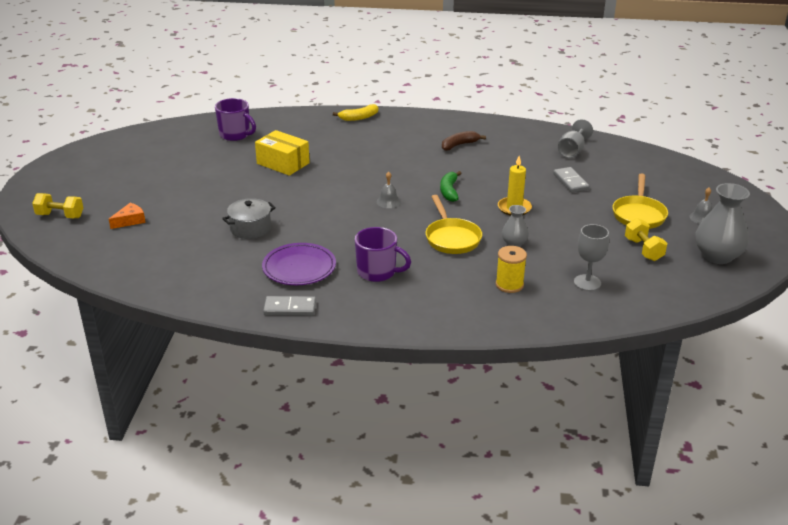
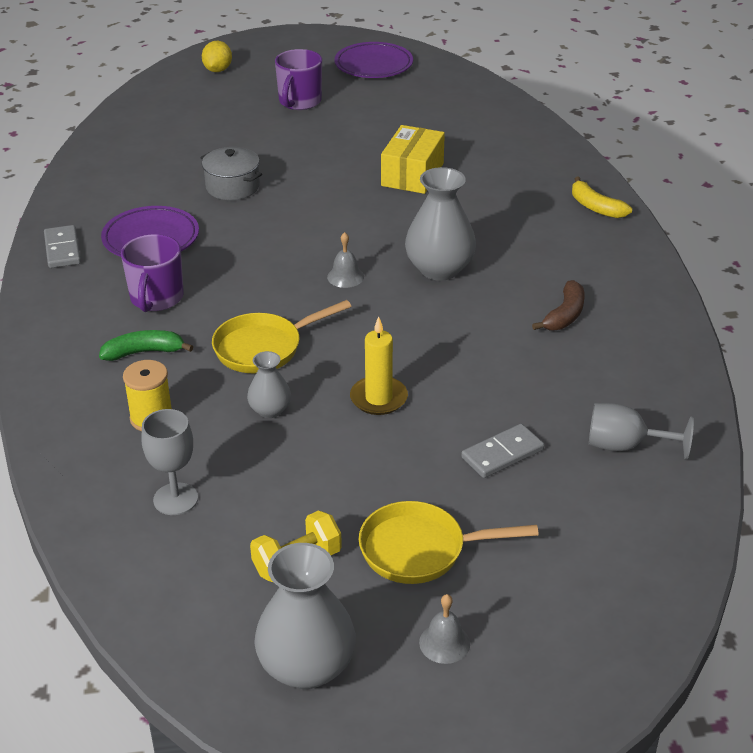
camera: 75 degrees right, 5 degrees up
(60, 216) = (217, 70): yellow dumbbell -> yellow lemon
(119, 154) = (373, 65): none -> purple plate
(130, 220) = (222, 110): orange cheese -> none
(235, 135) = (472, 124): purple mug -> purple mug (299, 102)
(396, 171) = (439, 269): none -> grey vase
(449, 191) = (403, 326): green banana -> green banana (144, 352)
(459, 145) = (565, 315): brown banana -> brown banana turned 75 degrees clockwise

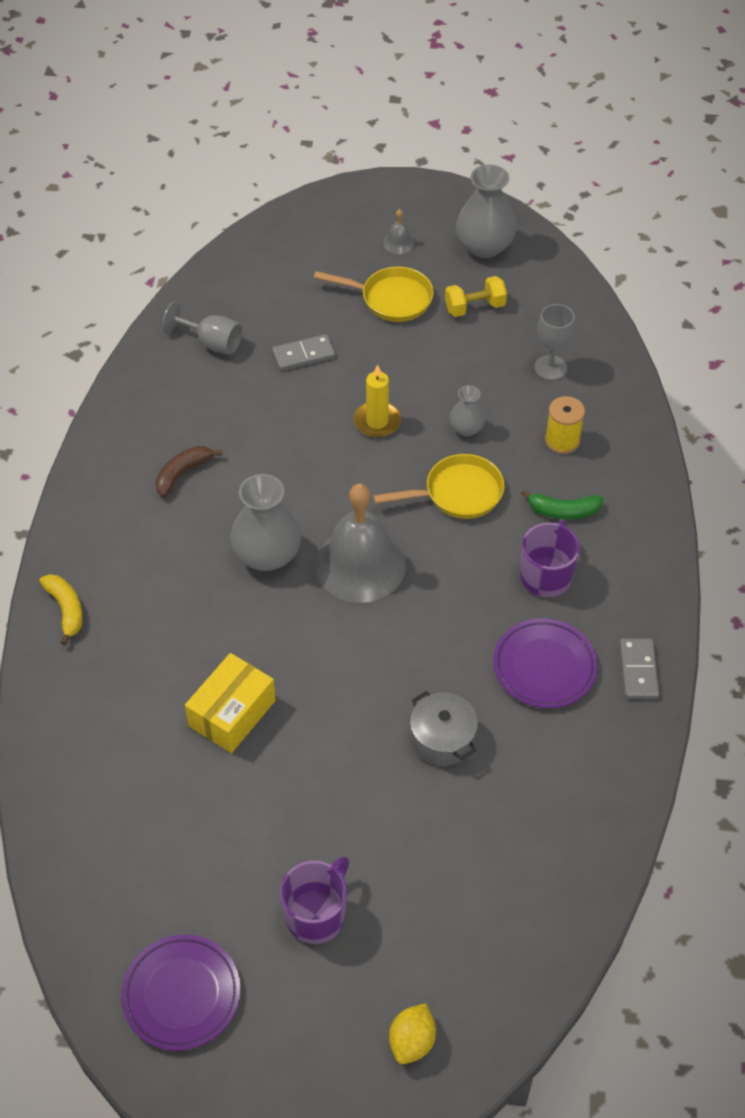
camera: 165 degrees left, 15 degrees up
(345, 277) = (360, 565): grey bell -> grey bell, size x2.49

